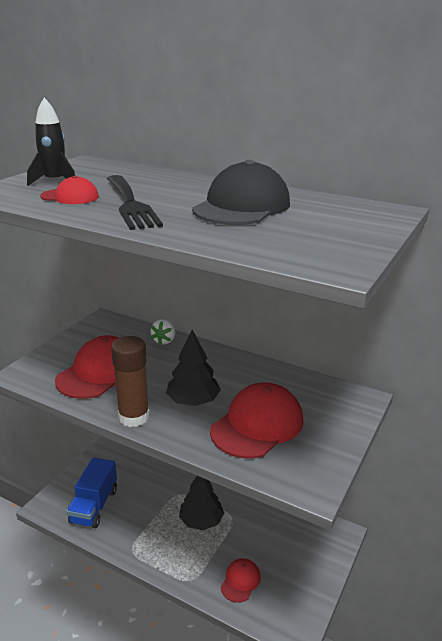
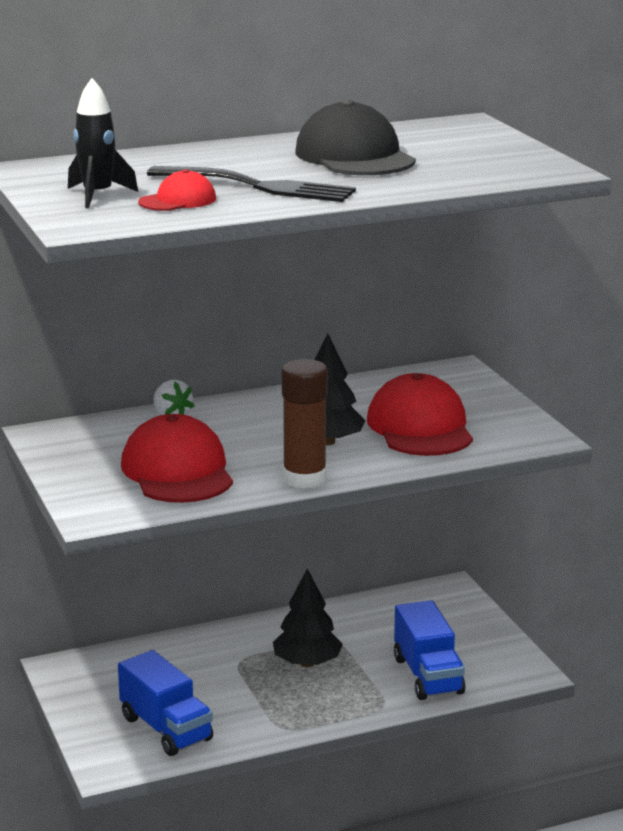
camera: 50 degrees left, 5 degrees down
(240, 581) = (428, 675): red cap -> blue truck

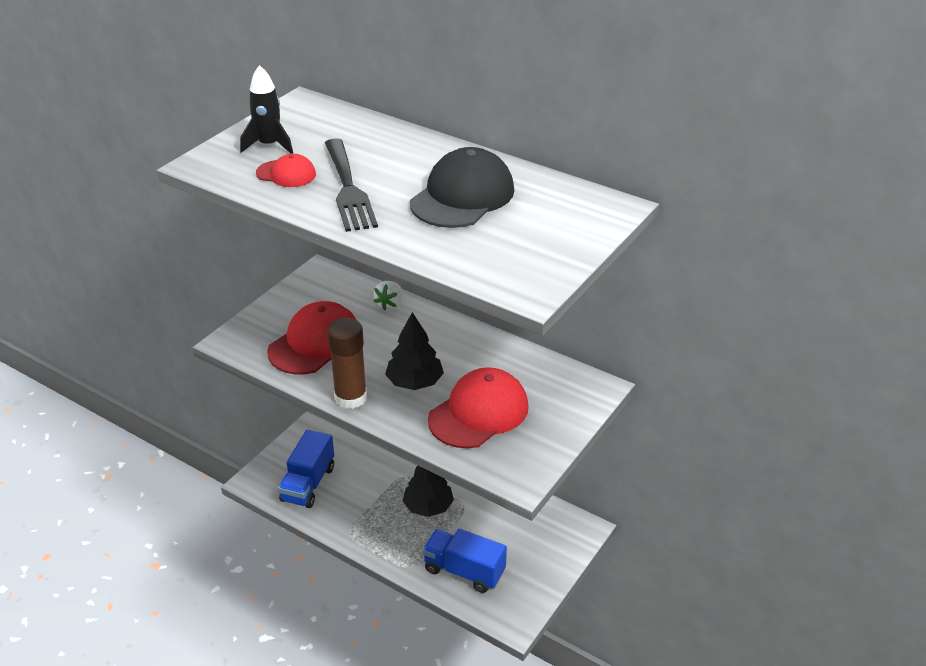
camera: 55 degrees right, 15 degrees up
(428, 675) = (464, 571): blue truck -> blue truck turned 75 degrees clockwise

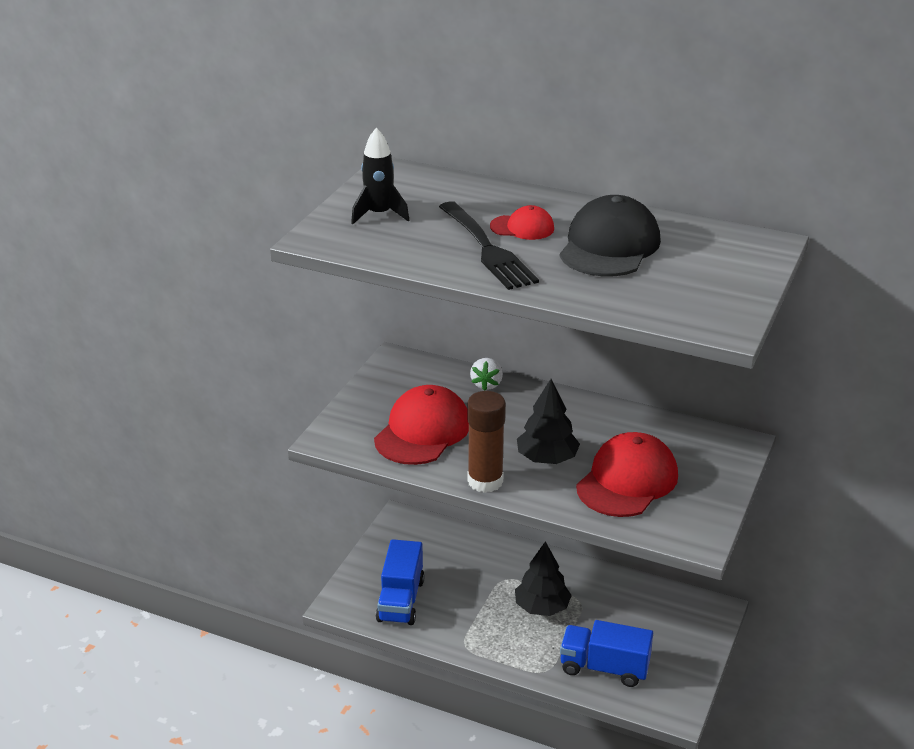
camera: 10 degrees left, 5 degrees down
(286, 174) = (414, 240): red cap -> red cap (522, 227)

